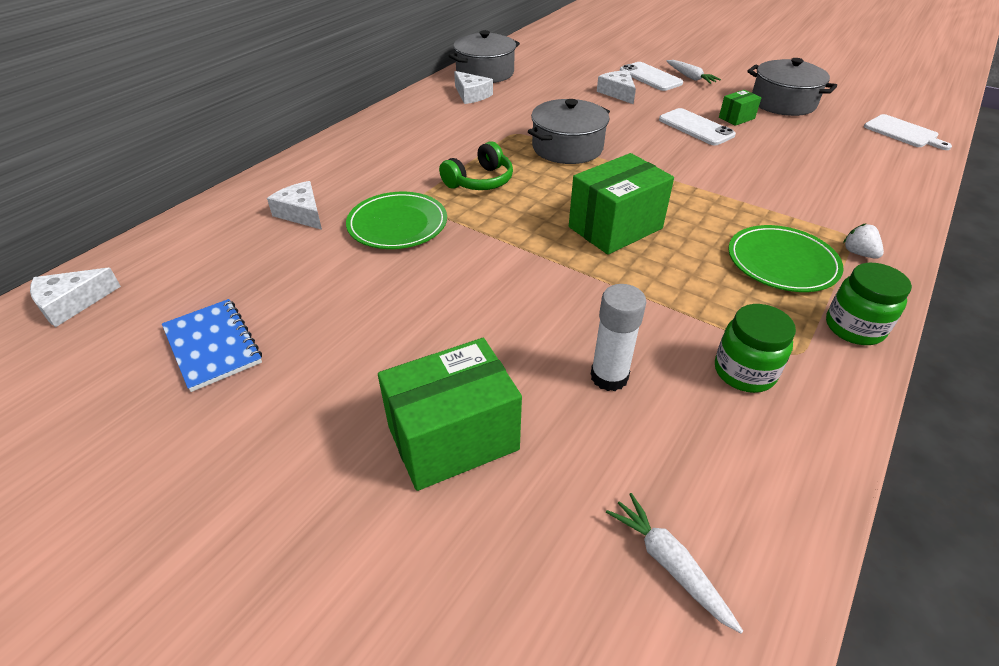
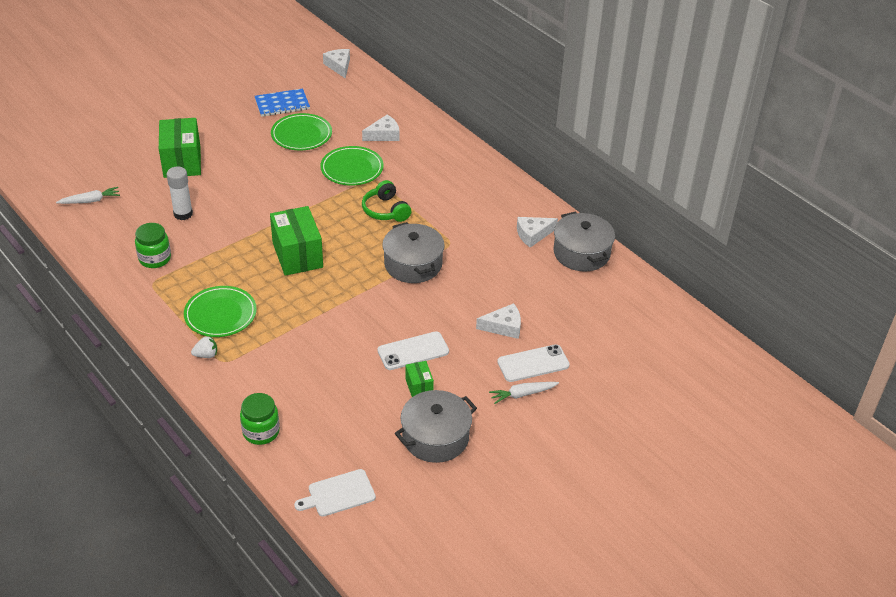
camera: 105 degrees right, 0 degrees up
(316, 295) = (301, 135): none -> green plate
(854, 328) = (153, 314): green jar -> green jar (261, 432)

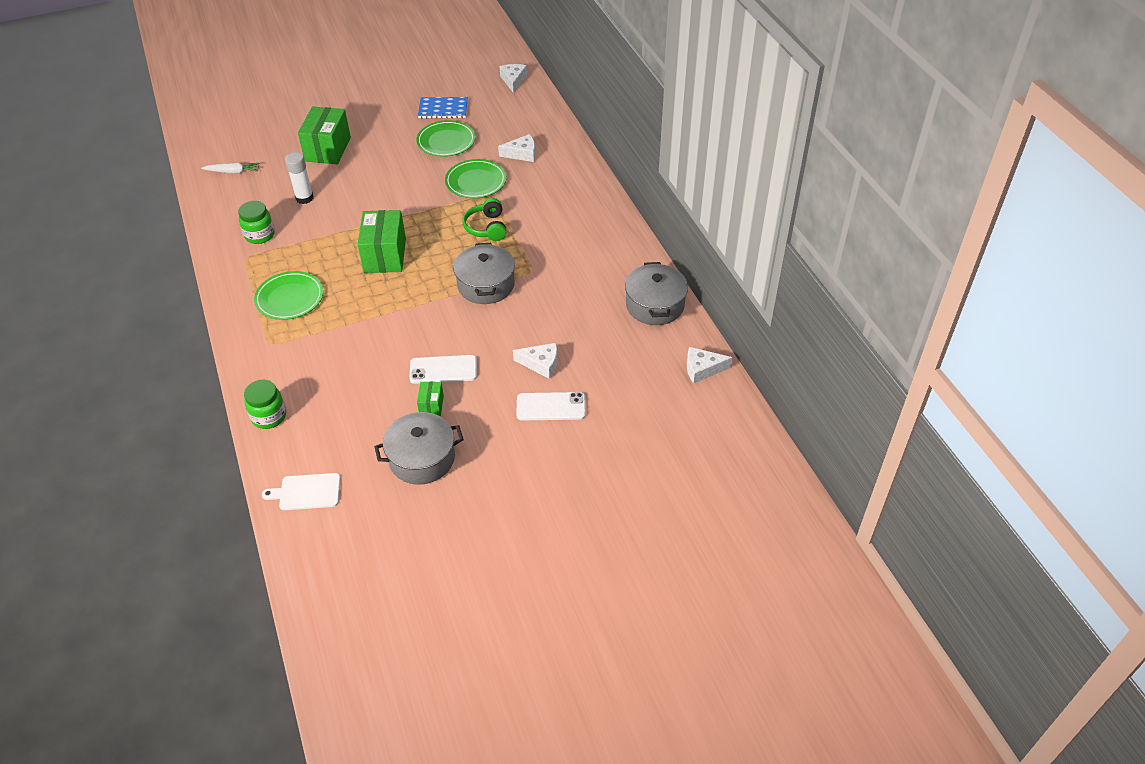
camera: 20 degrees right, 5 degrees up
(206, 355) = (258, 334): white strawberry -> none
(522, 394) = (525, 435): white carrot -> none
(533, 234) = (616, 277): white cheese -> white cheese (702, 369)

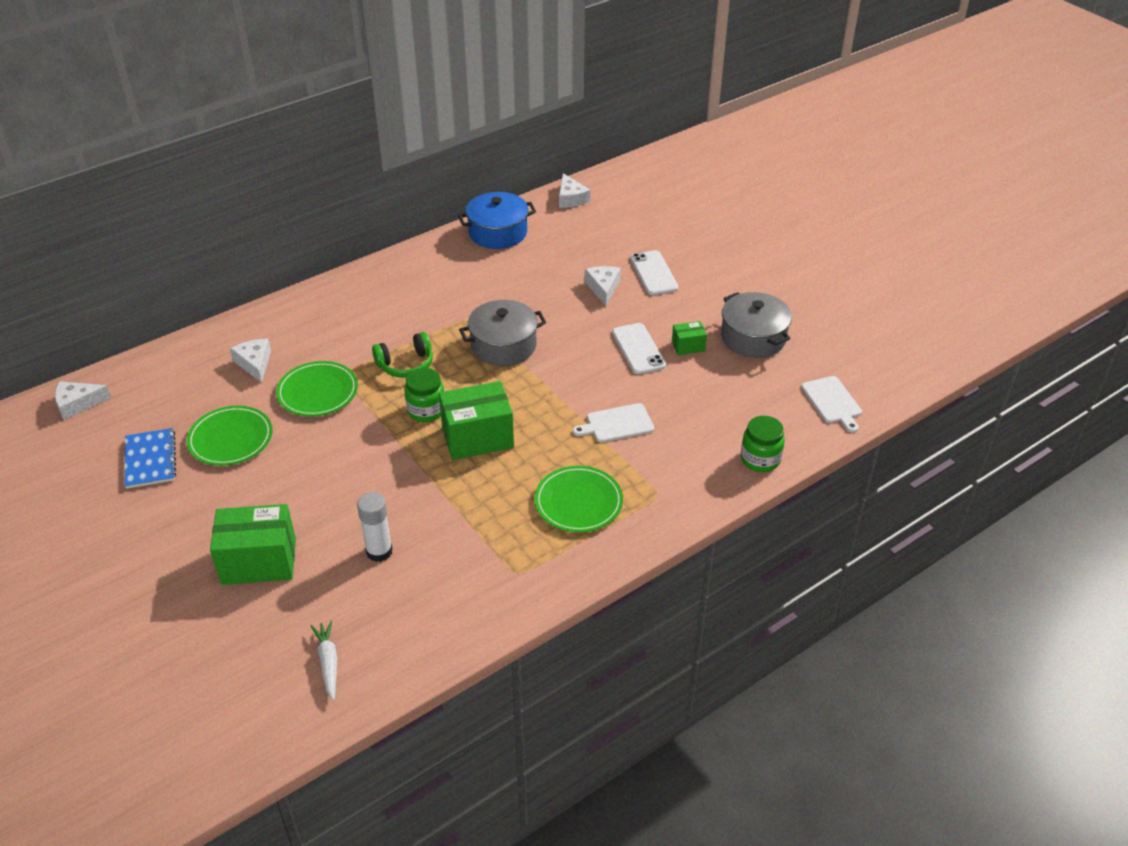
camera: 105 degrees left, 5 degrees down
(260, 235) = (469, 574): green jar -> green jar (426, 410)
(358, 336) = (617, 424): none -> white cutting board
(655, 305) = (498, 232): grey pot -> blue pot

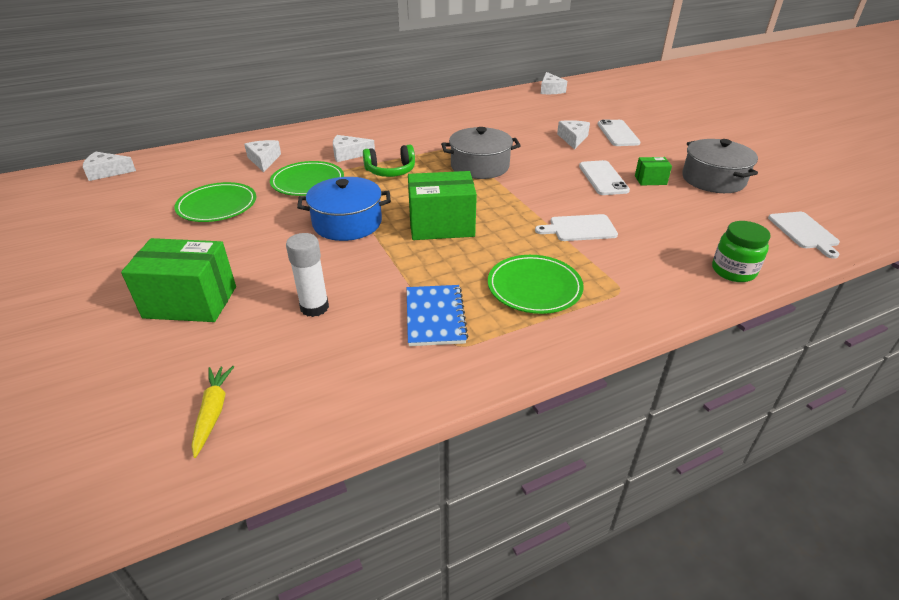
camera: 10 degrees right, 5 degrees down
(150, 460) = (140, 213): blue notebook -> blue notebook (435, 317)
(328, 662) = (213, 412): white carrot -> yellow carrot
(350, 343) = (349, 154): none -> white cheese
(426, 410) = (399, 202): green jar -> none
(498, 232) = (489, 103): blue pot -> blue pot (347, 223)

